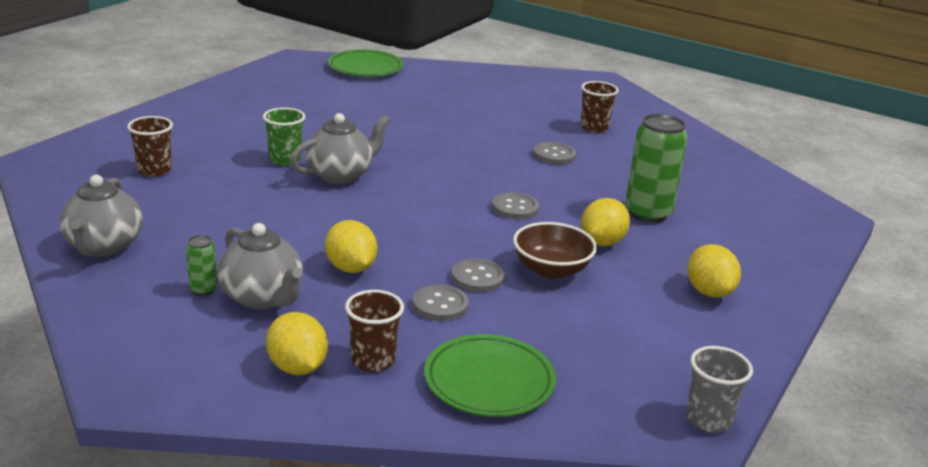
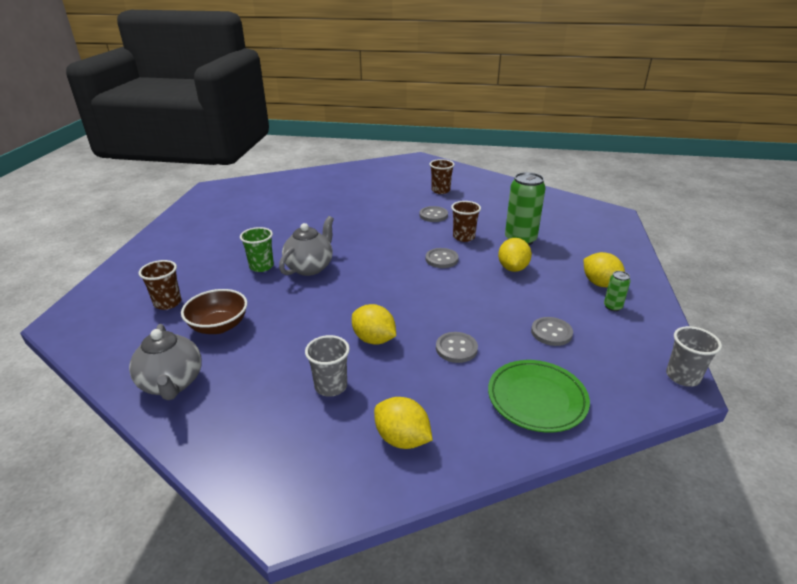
camera: 20 degrees left, 5 degrees up
(203, 289) = (280, 395): green can -> green can (612, 307)
(263, 298) = (331, 386): grey teapot -> grey cup
(365, 68) = (265, 184): green plate -> none
(373, 360) = (449, 411): brown cup -> brown cup (463, 237)
(478, 277) = (462, 318): grey button -> grey button (551, 332)
(551, 270) = (501, 298): brown bowl -> brown bowl (219, 326)

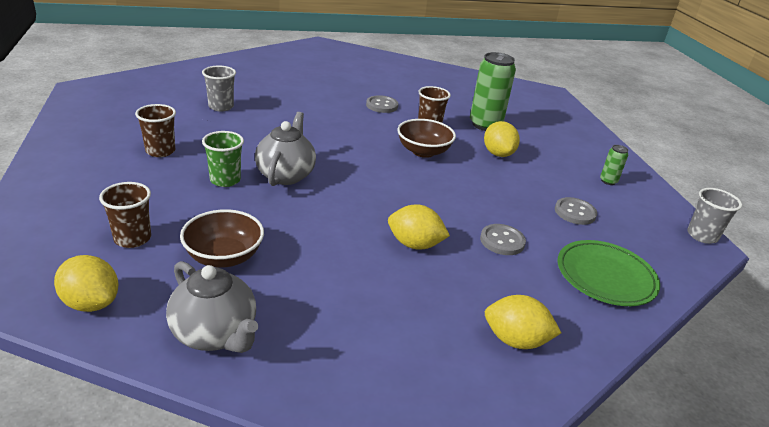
camera: 25 degrees left, 0 degrees up
(331, 386) = (405, 302): grey cup -> grey cup (221, 107)
(440, 190) = (370, 78): brown cup -> brown cup (160, 151)
(441, 259) = (423, 151): grey button -> brown bowl
(600, 284) = (584, 161): yellow lemon -> yellow lemon (91, 303)

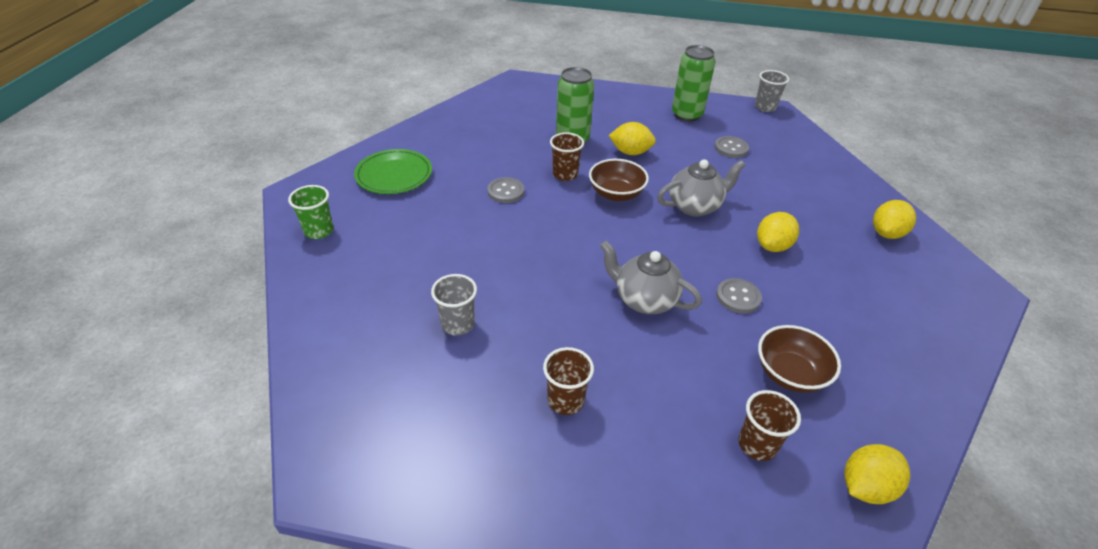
camera: 65 degrees left, 10 degrees up
(215, 334) = (899, 397): grey teapot -> grey teapot (695, 206)
(225, 180) = (647, 350): green cup -> green cup (319, 231)
(502, 241) = (769, 198): grey button -> grey button (738, 297)
(605, 277) = (814, 167): green plate -> green plate (394, 175)
(608, 181) = (686, 115): green can -> green can, size x2.11

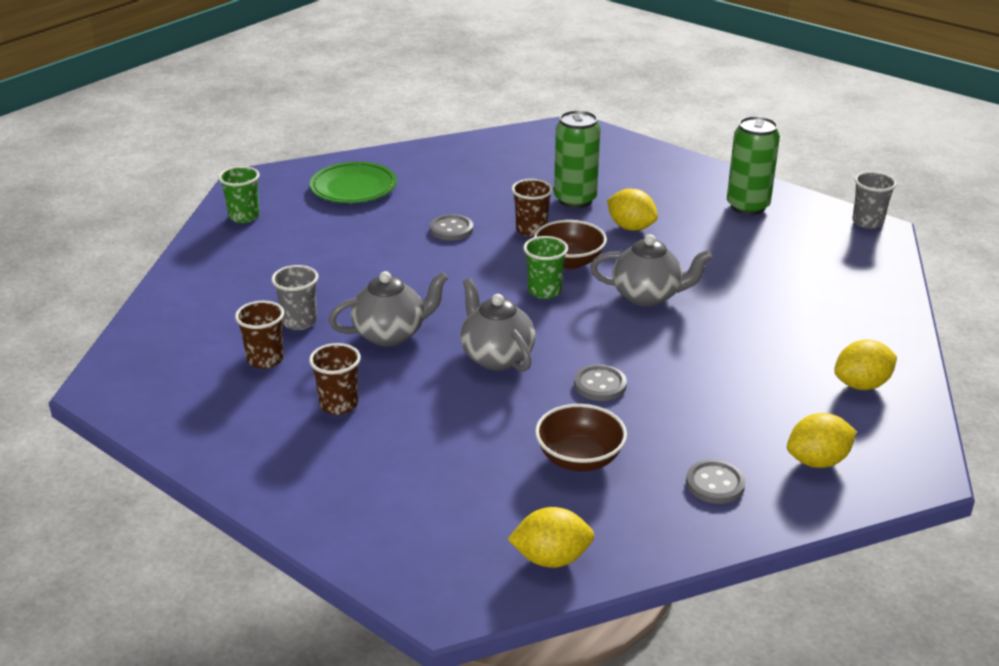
camera: 30 degrees right, 10 degrees down
(545, 308) = (391, 334): none -> grey teapot
(623, 225) = (544, 291): none -> green cup
(731, 148) = (763, 253): grey button -> grey button (715, 484)
(757, 444) = (481, 494): brown cup -> brown cup (265, 359)
(772, 246) = (696, 355): yellow lemon -> yellow lemon (817, 461)

